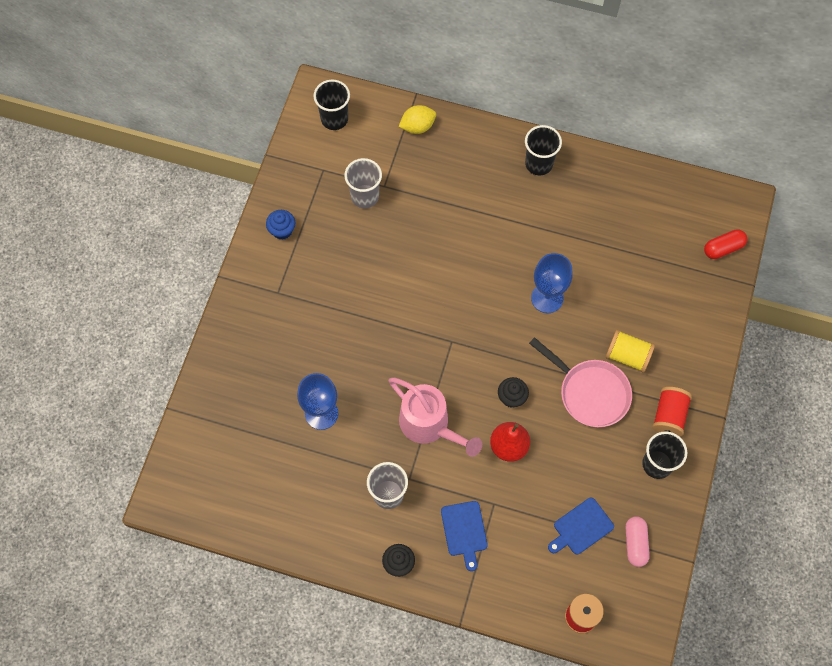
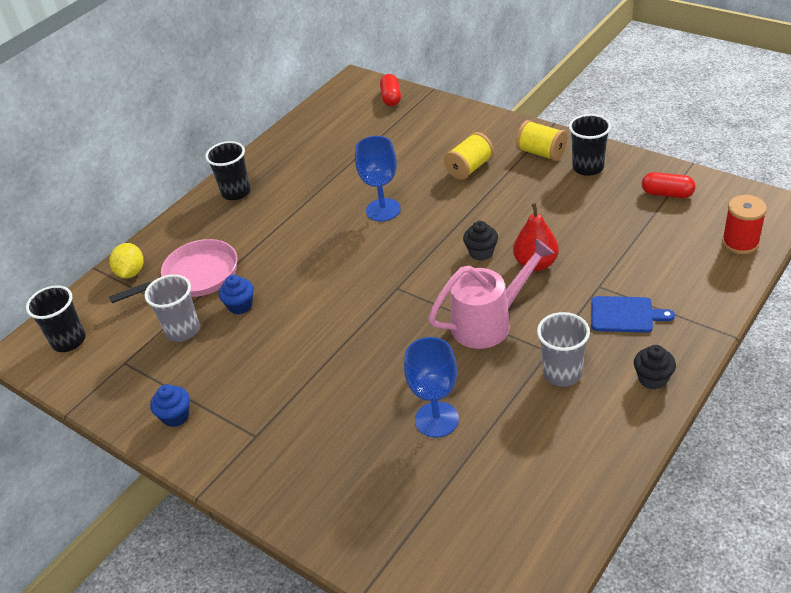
camera: 65 degrees left, 25 degrees down
(401, 227) = (240, 306): none -> blue cupcake
(581, 527) = (642, 227): blue cutting board -> none
(590, 393) = (498, 198): pink pan -> pink pan (196, 276)
(635, 543) = (667, 194): pink capsule -> red capsule
(669, 416) = (541, 153): red spool -> yellow spool

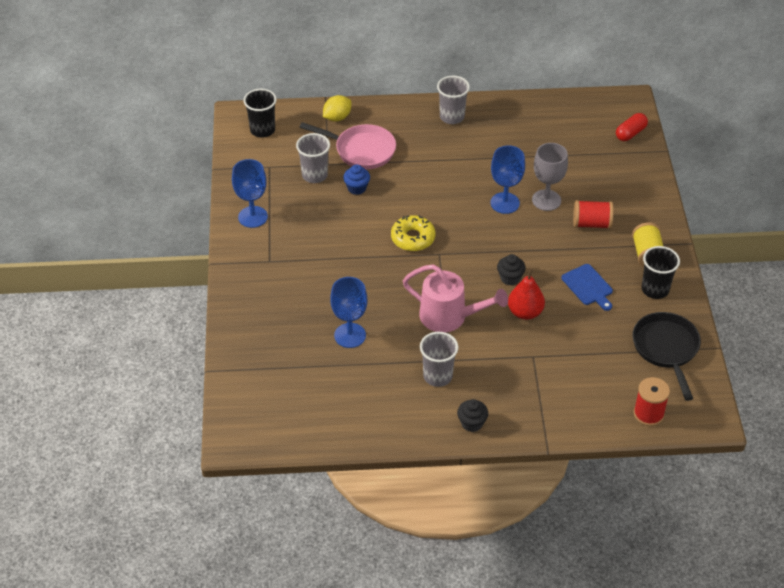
camera: 45 degrees right, 5 degrees up
(176, 416) = (253, 217): blue cupcake -> blue goblet
(236, 192) = (452, 117): black cup -> grey cup
(355, 297) = (413, 238): none -> yellow donut
(410, 182) = (546, 200): none -> grey goblet
(469, 168) = (591, 224): yellow spool -> red spool
(625, 315) = (517, 383): blue cutting board -> blue cutting board (588, 286)
(667, 194) = (666, 349): red capsule -> black pan

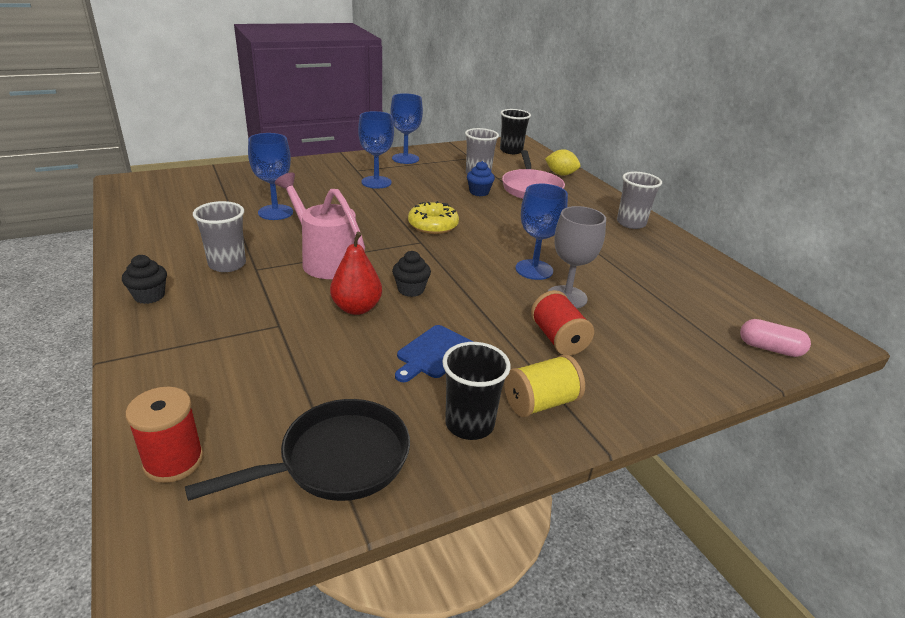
camera: 65 degrees right, 15 degrees down
(307, 253) = (376, 182): none -> blue goblet
(450, 317) = (325, 260): pink watering can -> pink watering can turned 135 degrees clockwise
(630, 133) = (769, 348): red capsule -> pink capsule

